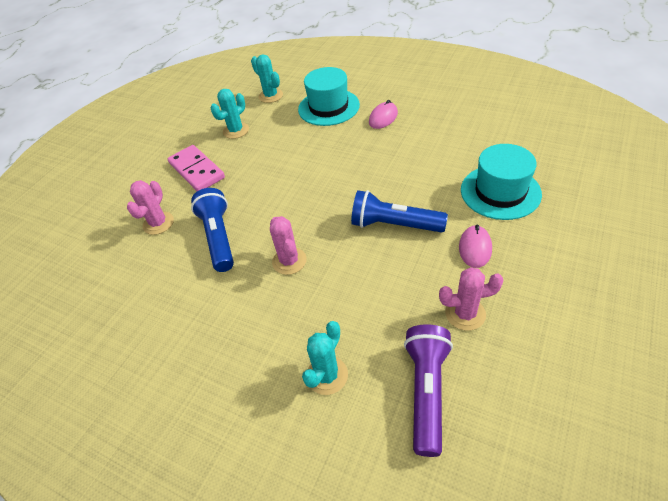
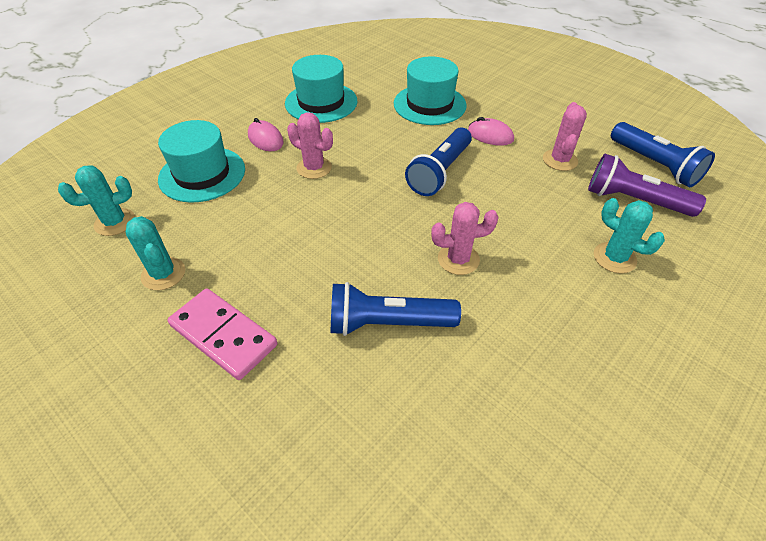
camera: 80 degrees left, 0 degrees up
(158, 223) = (317, 400): pink cactus -> pink cactus (314, 168)
(196, 170) = (223, 335): pink domino -> pink domino turned 60 degrees clockwise
(452, 126) = (321, 102): none -> turquoise hat
(512, 414) = (654, 165): none -> blue flashlight

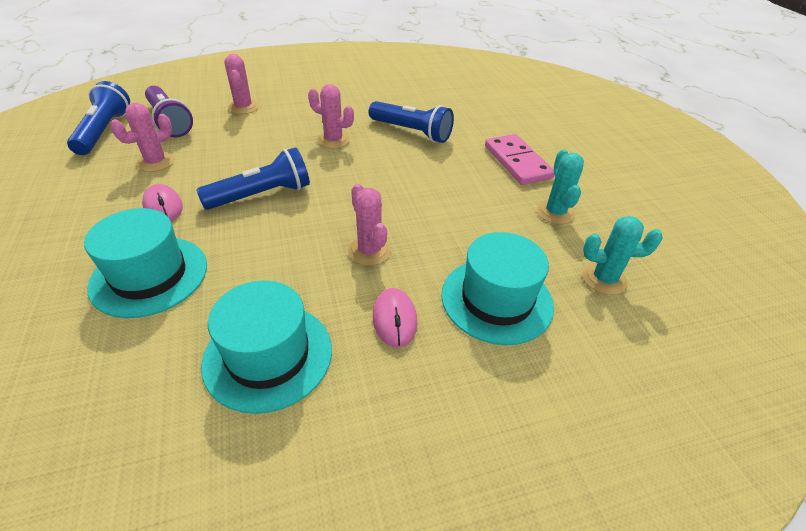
camera: 150 degrees left, 5 degrees down
(614, 258) = (243, 107): turquoise cactus -> pink cactus

